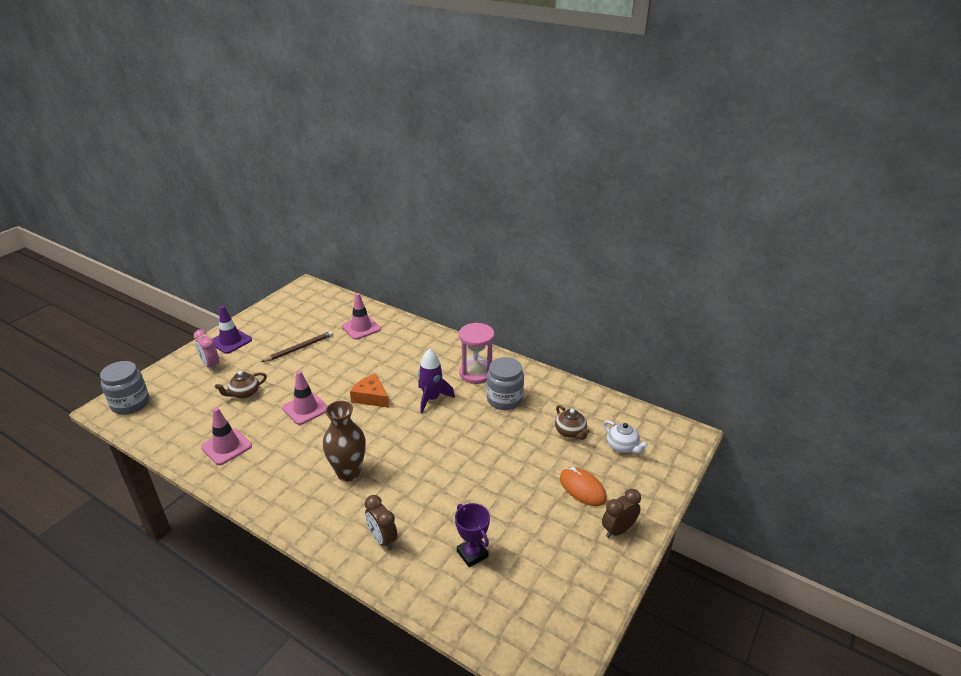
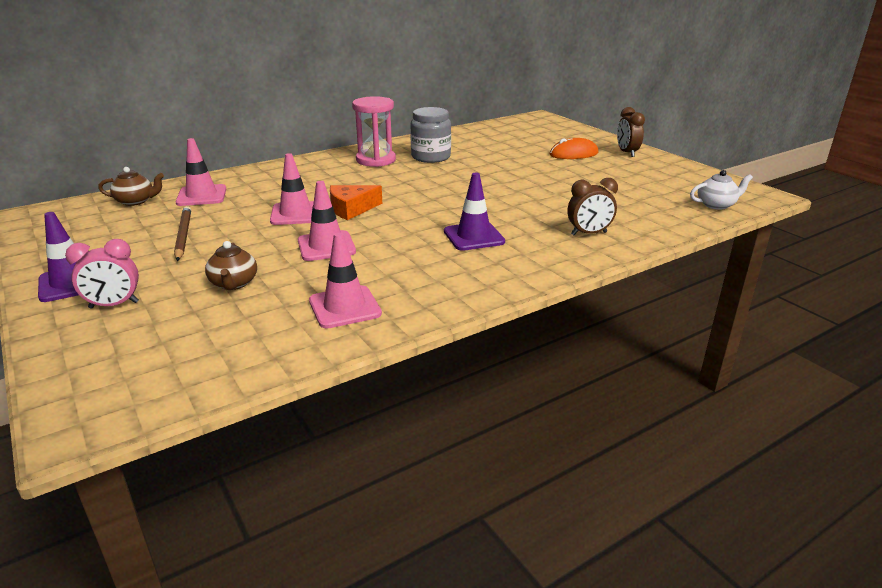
camera: 65 degrees left, 5 degrees down
(130, 404) = (108, 394): grey jar -> none
(348, 473) = (474, 237): brown vase -> purple traffic cone
(350, 376) = (296, 214): none -> pink traffic cone
(431, 399) = (392, 183): purple rocket -> none
(472, 554) = (628, 201): purple trophy -> none
(570, 432) = (501, 145): brown teapot -> brown teapot (136, 201)
(622, 446) = (535, 134): white teapot -> white teapot (716, 205)

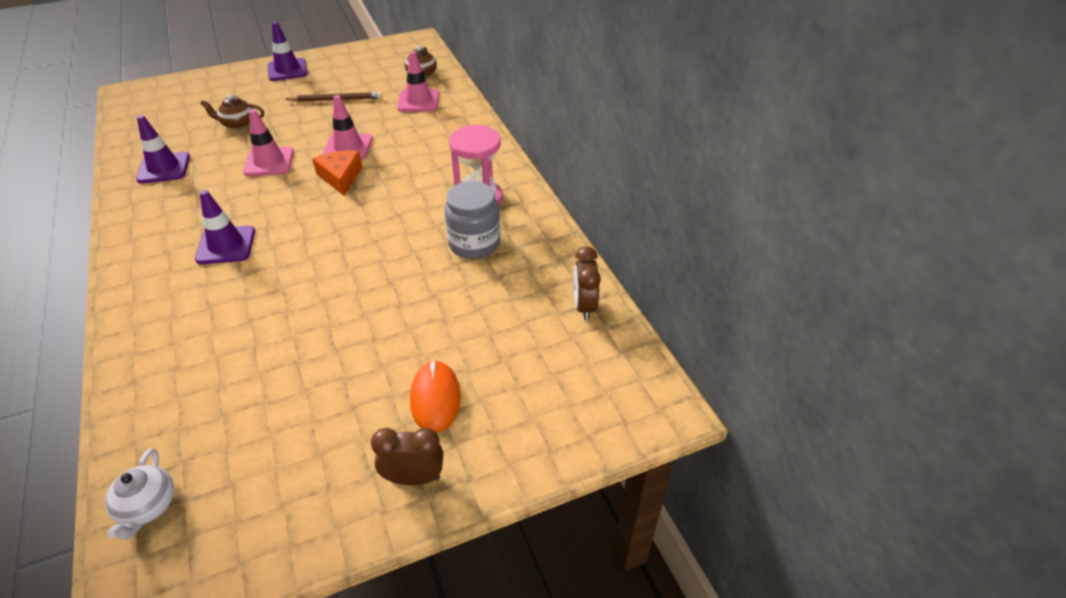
camera: 100 degrees right, 15 degrees up
(114, 305) = (244, 86): pink clock -> none
(345, 307) = (164, 168): pink traffic cone -> purple traffic cone
(589, 233) = (170, 332): brown clock -> brown clock (584, 306)

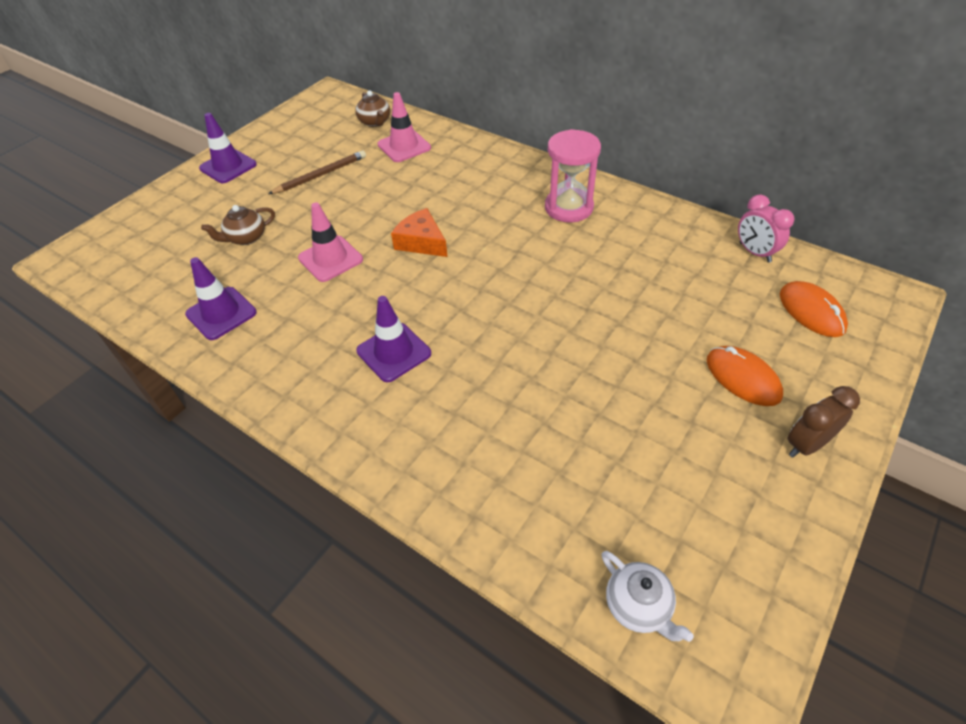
camera: 30 degrees left, 5 degrees up
(348, 147) = (392, 213): pink traffic cone -> none
(474, 243) = (612, 244): grey jar -> none
(566, 379) = (811, 311): none -> orange mouse
(584, 306) = (754, 252): brown clock -> pink clock

